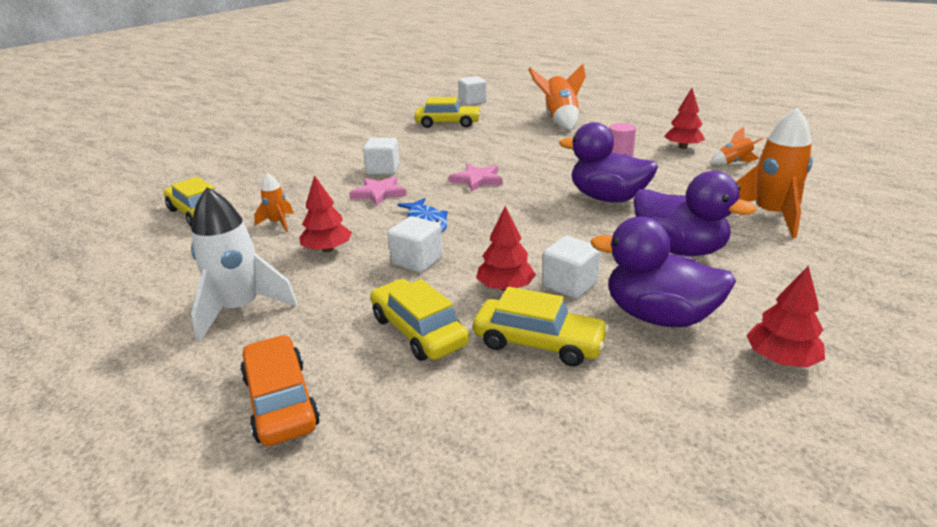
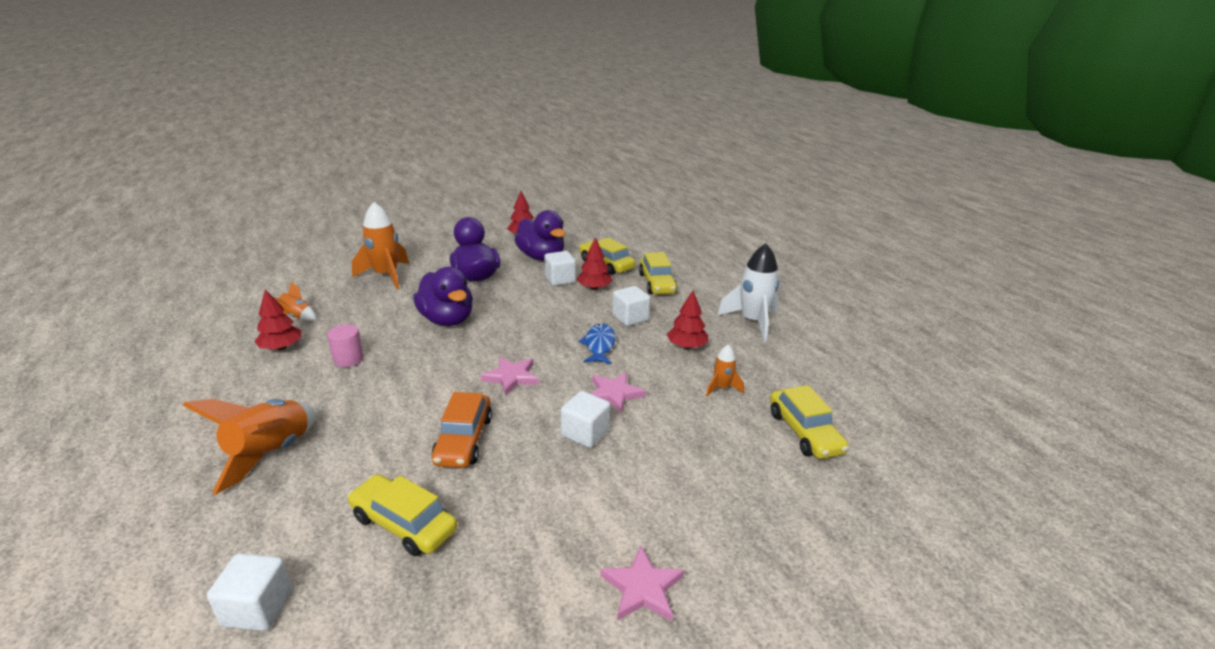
camera: 155 degrees left, 0 degrees up
(281, 401) = (732, 277): orange car -> orange car (464, 440)
(309, 137) = (642, 588): none -> pink star

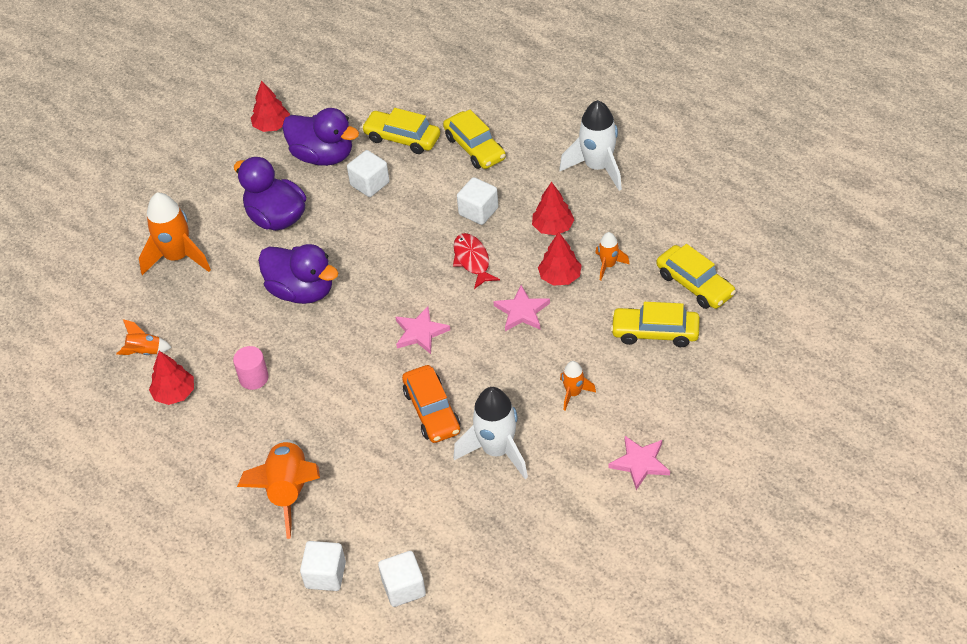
camera: 20 degrees left, 20 degrees up
(404, 524) = (447, 495): yellow car -> yellow car (655, 332)
(493, 502) = (497, 450): none -> white rocket
(585, 433) = (524, 362): white cube -> white cube (325, 575)
(594, 288) = (415, 182): red tree -> red tree (560, 277)
(599, 345) = (472, 260): blue fish -> red fish
(614, 480) = (573, 393): none -> orange rocket

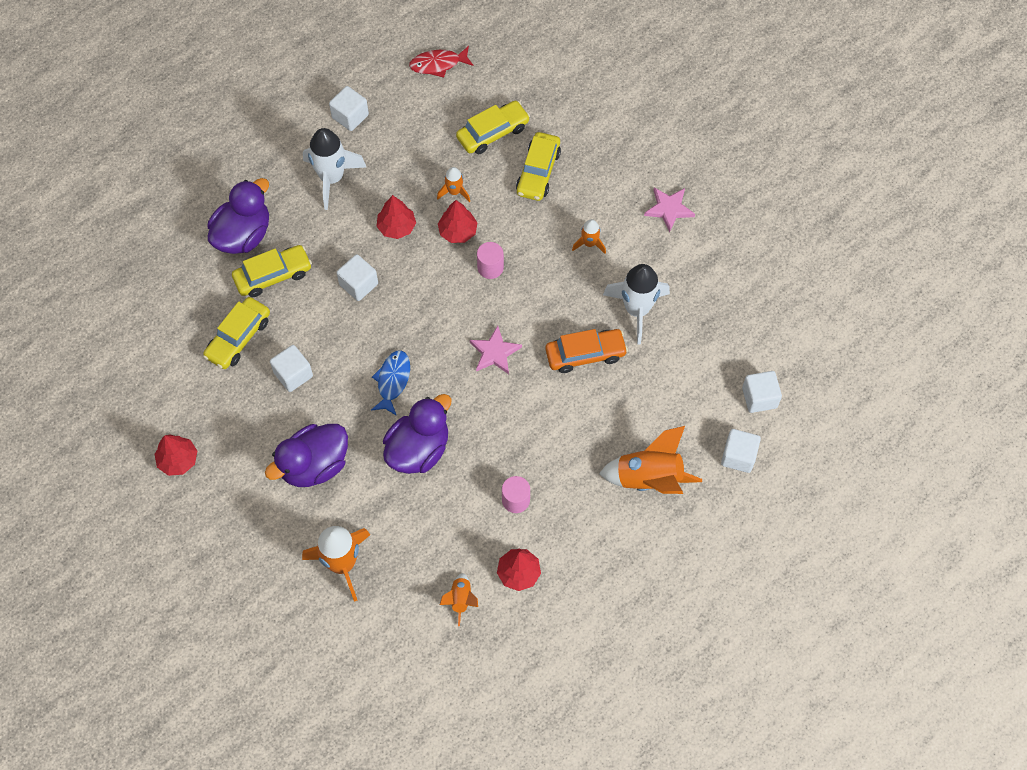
camera: 85 degrees left, 15 degrees up
(323, 156) = (239, 414): purple duck -> purple duck (243, 235)
(374, 257) = (392, 381): none -> blue fish
(472, 260) = (419, 298): red fish -> red fish (438, 64)
(522, 311) = (490, 267): pink star -> pink cylinder
(677, 166) = (350, 116): none -> white cube

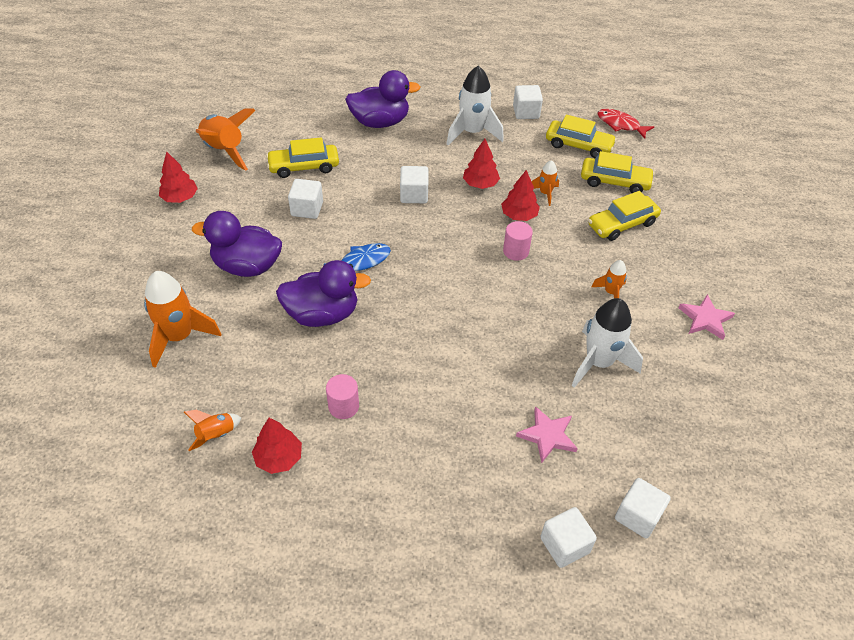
camera: 45 degrees right, 15 degrees down
(273, 275) = (369, 152): yellow car -> yellow car (578, 145)
(495, 352) = (453, 301): pink star -> pink star (547, 435)
(585, 354) = (520, 358): orange car -> none
(649, 478) = (465, 489): orange rocket -> orange rocket (224, 151)

